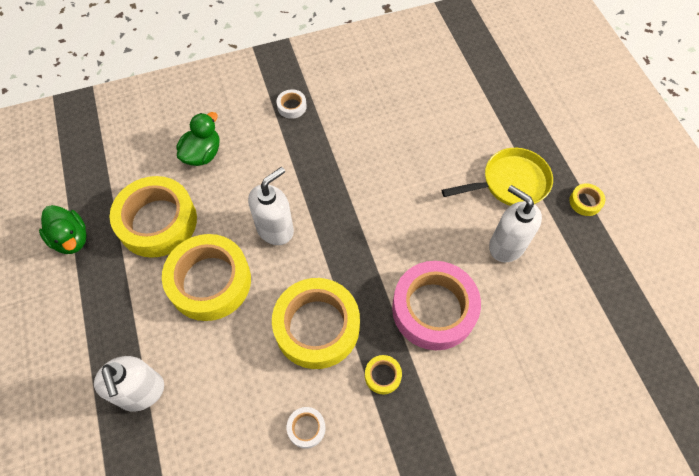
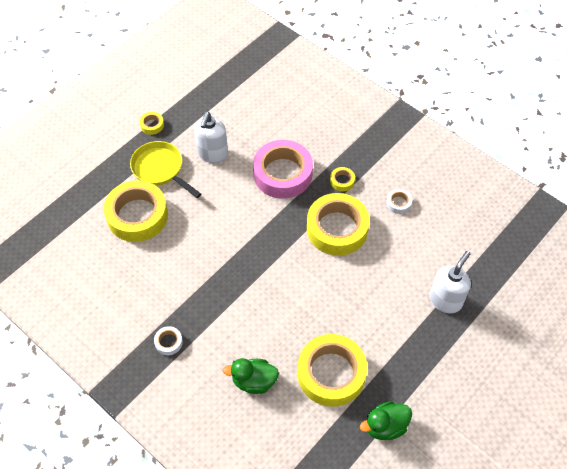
camera: 120 degrees left, 5 degrees down
(71, 239) = (385, 426): green duck -> green duck turned 135 degrees counterclockwise
(210, 281) = (351, 308): yellow tape -> yellow tape (137, 215)
(275, 229) = (285, 290): white soap dispenser -> none

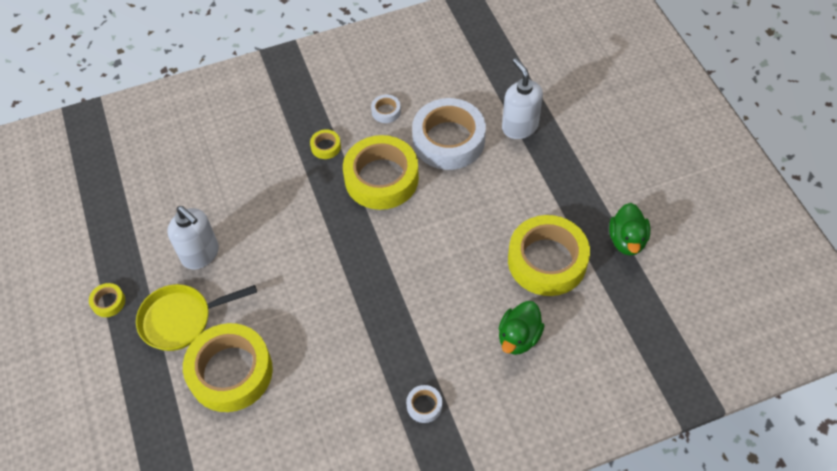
camera: 60 degrees left, 0 degrees up
(283, 174) = (278, 196): pink tape -> none
(400, 256) = (448, 140): none -> white tape

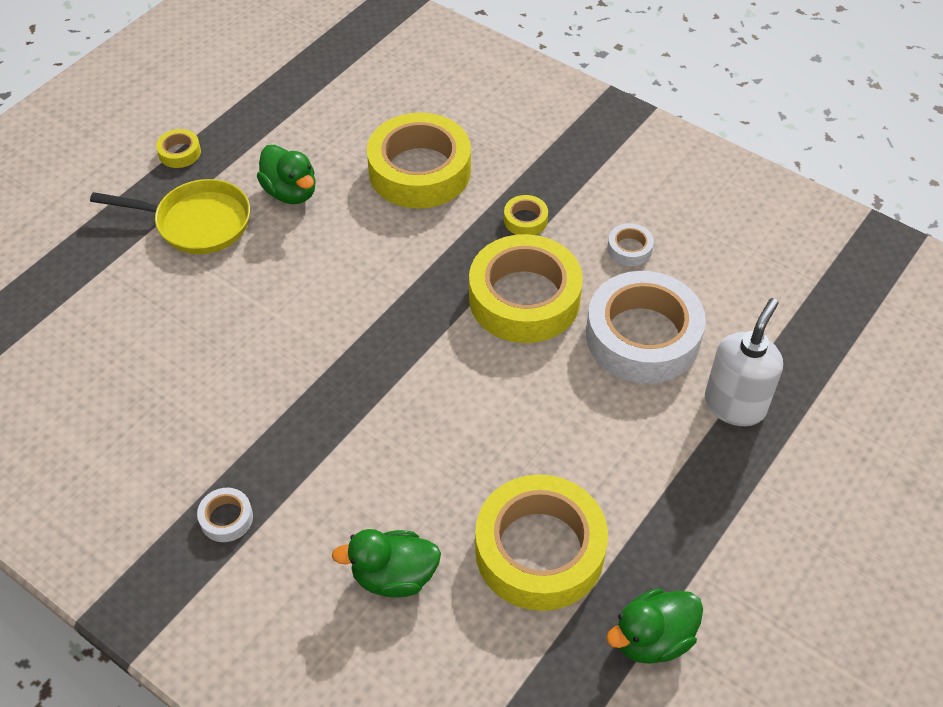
camera: 55 degrees right, 5 degrees down
(181, 319) = (197, 223): yellow pan -> yellow pan turned 150 degrees clockwise
(201, 254) = (291, 192): white soap dispenser -> green duck
(230, 372) = (158, 302): yellow tape -> yellow tape (420, 171)

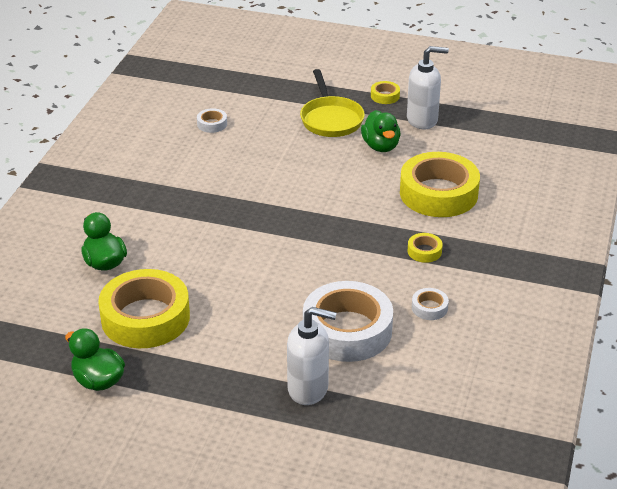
camera: 70 degrees right, 15 degrees down
(226, 518) = (119, 191): white tape -> white tape (212, 124)
(258, 135) = (422, 120): none -> white soap dispenser
(291, 192) = (381, 146): green duck -> green duck turned 45 degrees counterclockwise
(524, 298) = (350, 267): yellow tape -> none

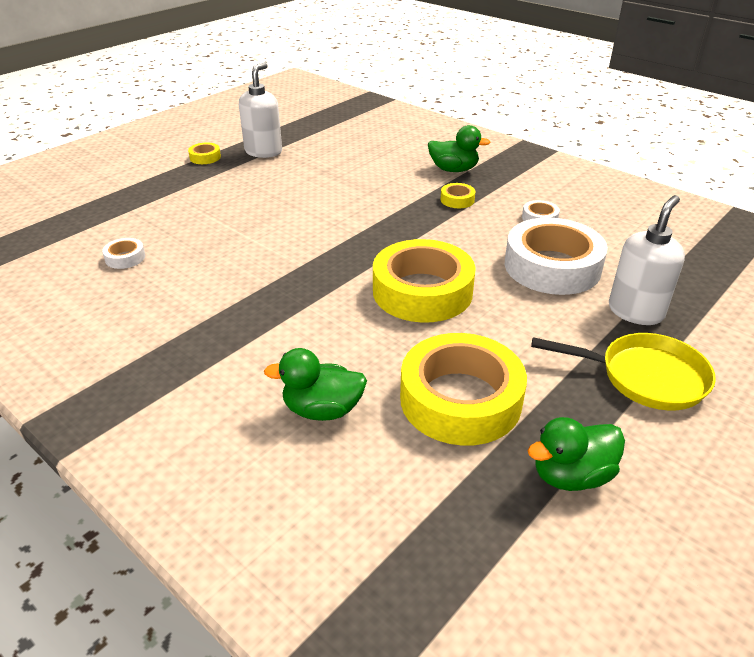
camera: 65 degrees left, 0 degrees up
(331, 119) = (207, 190): yellow pan -> yellow pan (645, 377)
(381, 146) = (281, 179): green duck -> green duck (453, 170)
(438, 193) = (379, 173): yellow tape -> yellow tape (422, 291)

